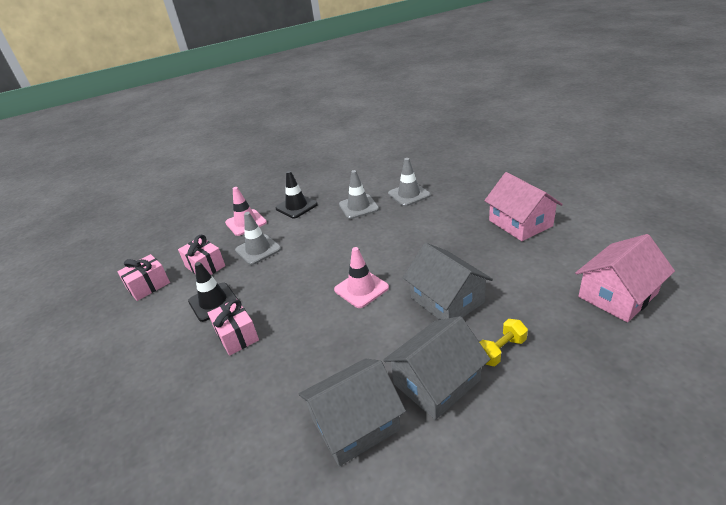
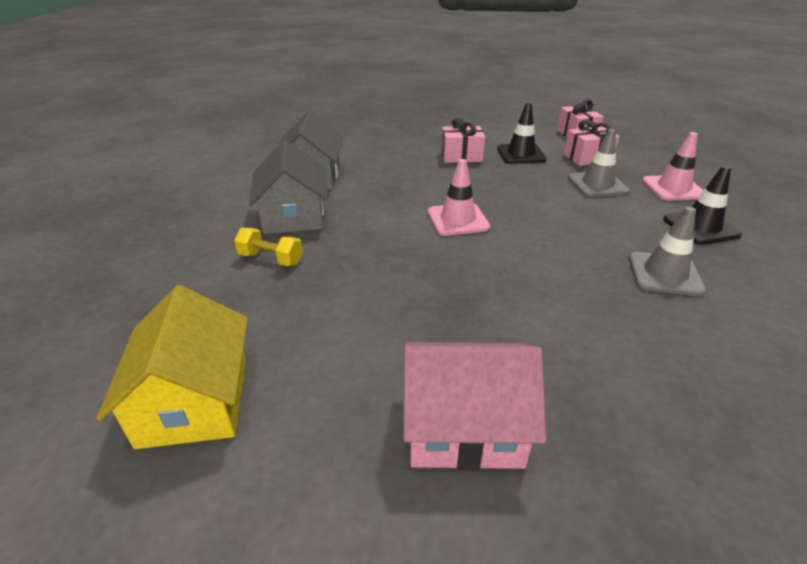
camera: 115 degrees right, 0 degrees up
(409, 194) = (682, 340): grey traffic cone -> none
(447, 300) = (375, 260): grey house -> none
(501, 350) = (271, 259): yellow dumbbell -> yellow dumbbell turned 60 degrees counterclockwise
(617, 295) = (195, 400): pink house -> yellow house

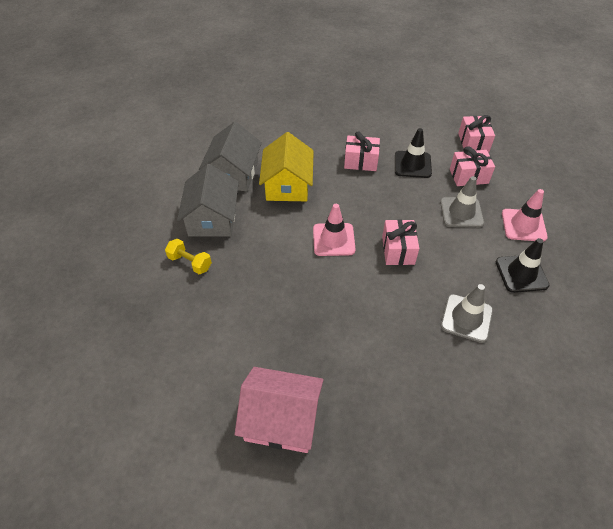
camera: 10 degrees right, 15 degrees up
(195, 400) = (131, 375): yellow house -> yellow house (287, 185)
(542, 221) = (398, 250): none -> pink gift

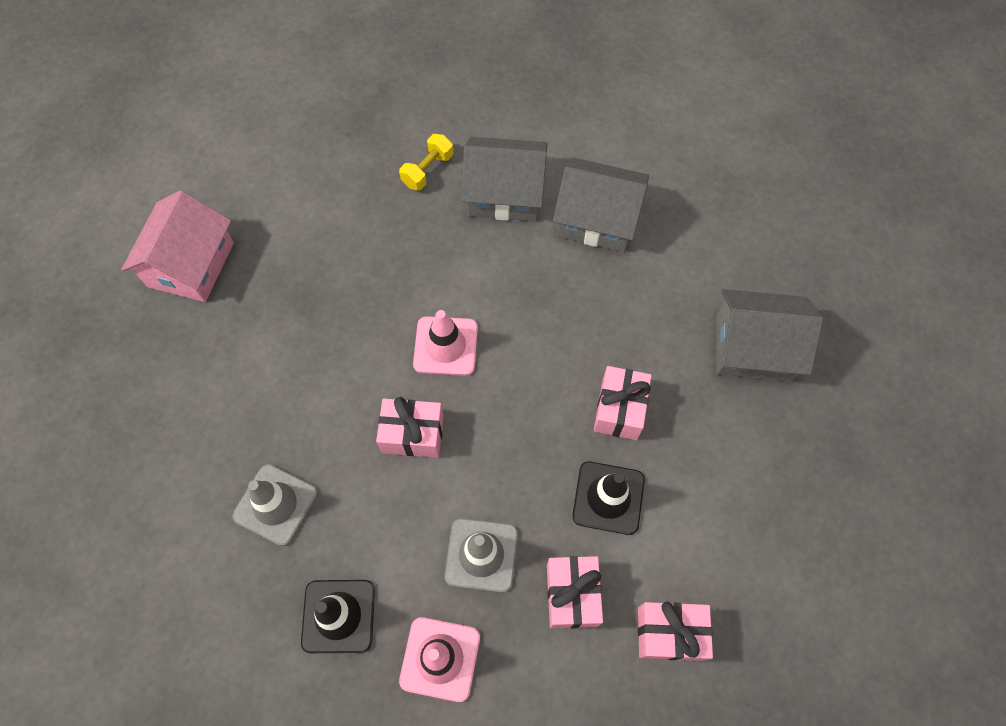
camera: 95 degrees right, 15 degrees up
(287, 185) = (567, 292): yellow house -> none
(314, 114) = (753, 347): none -> grey house

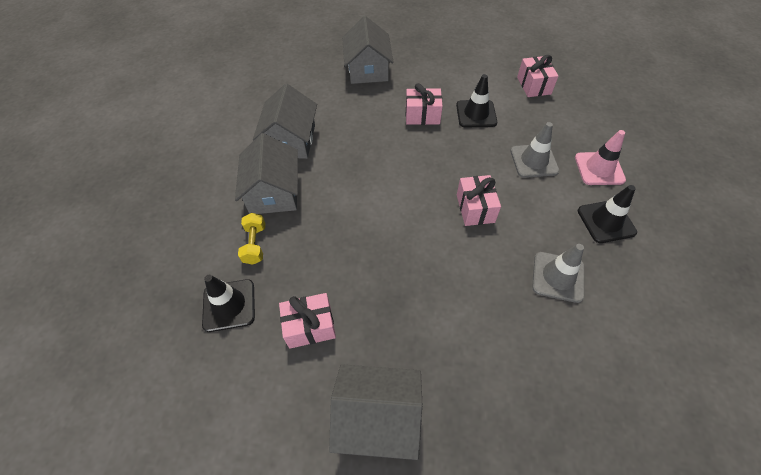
camera: 100 degrees left, 10 degrees down
(191, 264) = (378, 417): pink house -> grey house
(355, 144) = (229, 305): none -> black traffic cone
(428, 170) = (255, 244): yellow dumbbell -> yellow dumbbell turned 60 degrees clockwise
(445, 346) = (406, 203): pink traffic cone -> none
(572, 595) = (535, 121): pink gift -> pink gift (310, 326)

